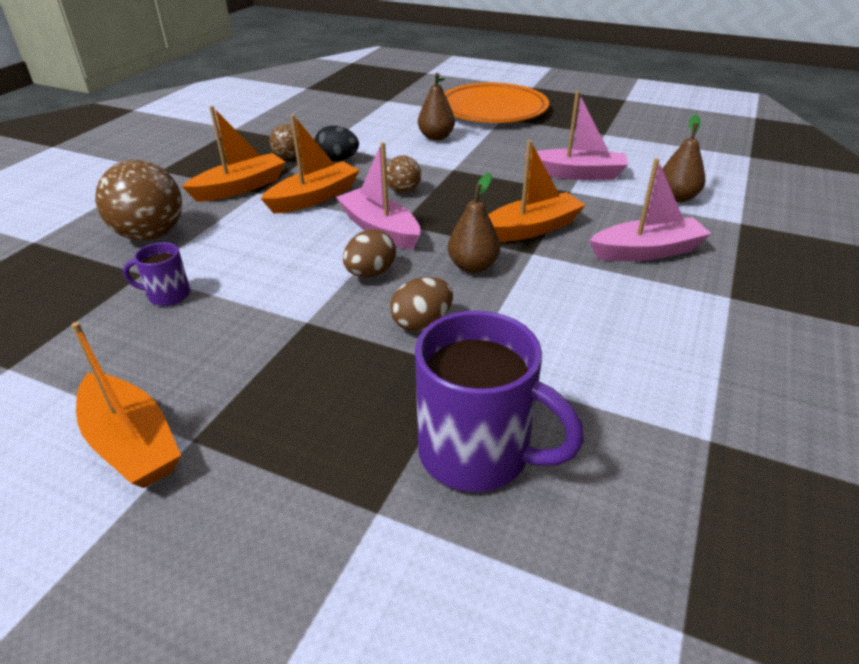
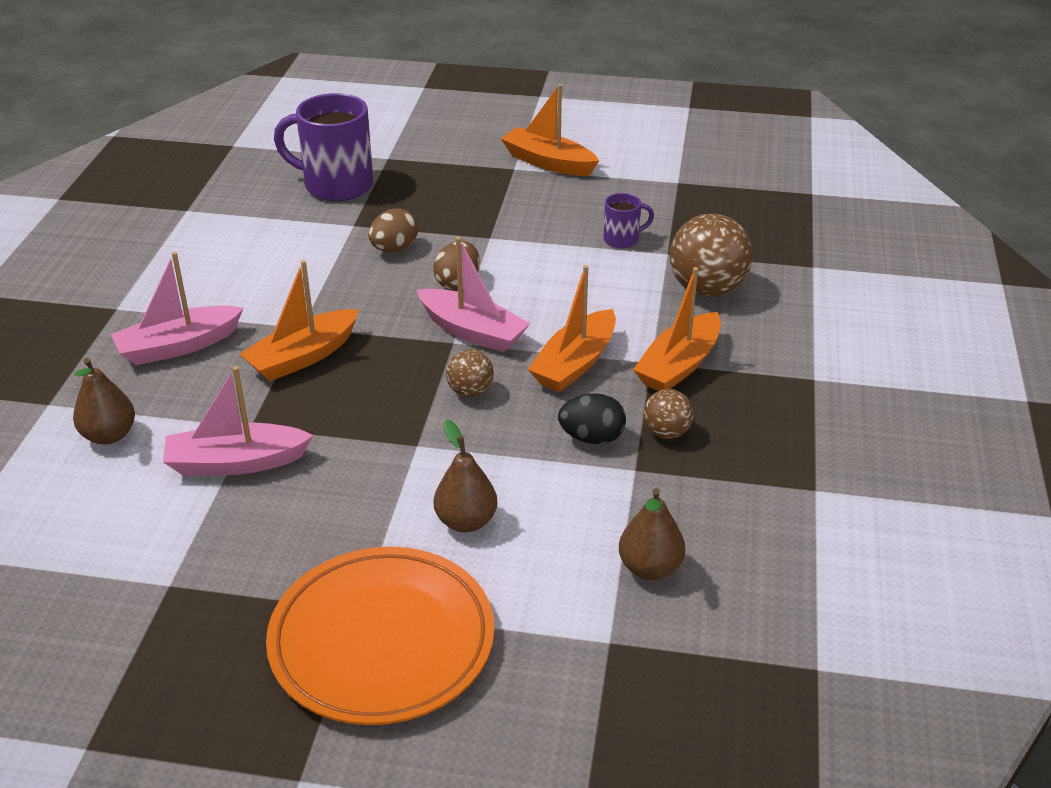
camera: 165 degrees right, 0 degrees up
(473, 266) = (361, 303): brown pear -> brown pear (650, 568)

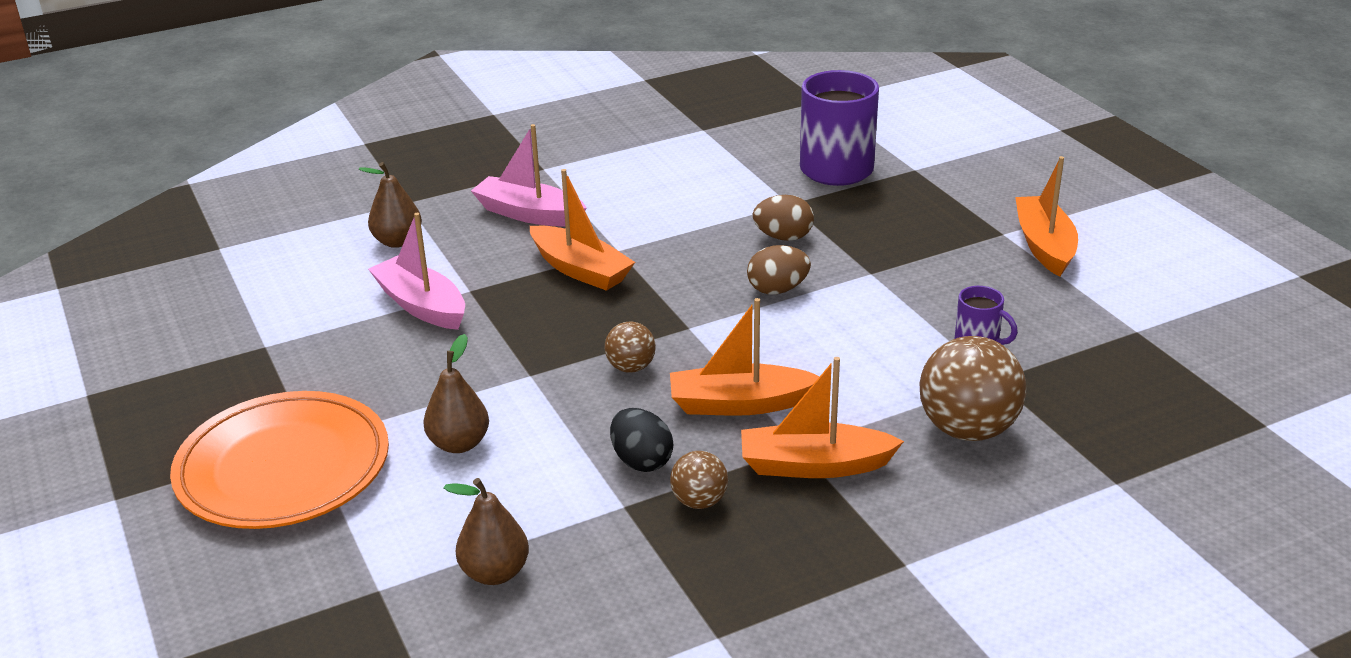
camera: 55 degrees right, 5 degrees down
(303, 357) = (580, 270): orange boat -> orange boat turned 150 degrees counterclockwise
(472, 331) = (717, 329): pink boat -> none

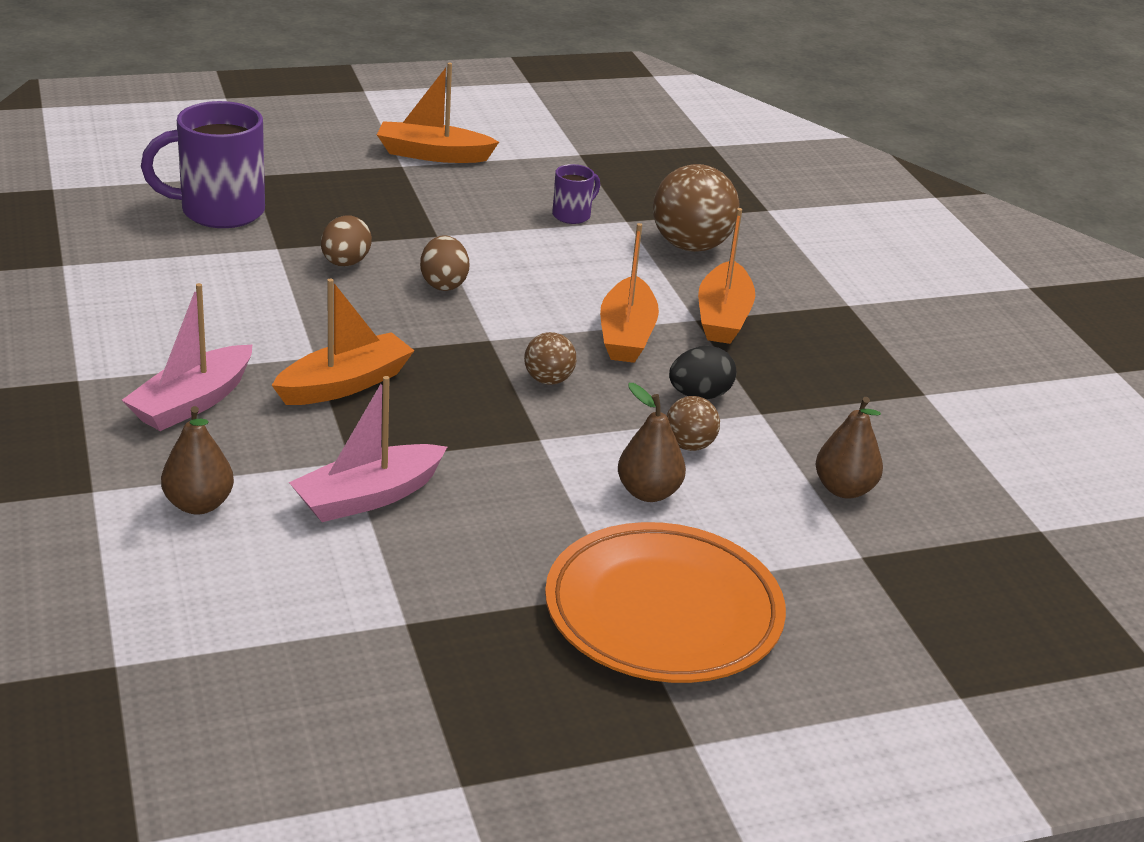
camera: 85 degrees left, 0 degrees up
(699, 501) = (761, 376): brown ball -> brown ball (689, 445)

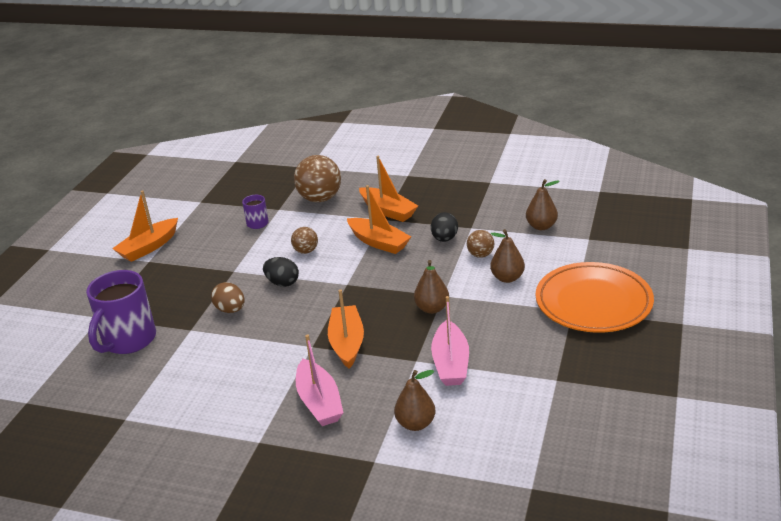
camera: 50 degrees left, 0 degrees up
(443, 284) = (282, 283): brown egg -> black egg
(495, 438) = (432, 308): none -> brown pear
(548, 380) = (397, 277): brown ball -> brown ball (306, 251)

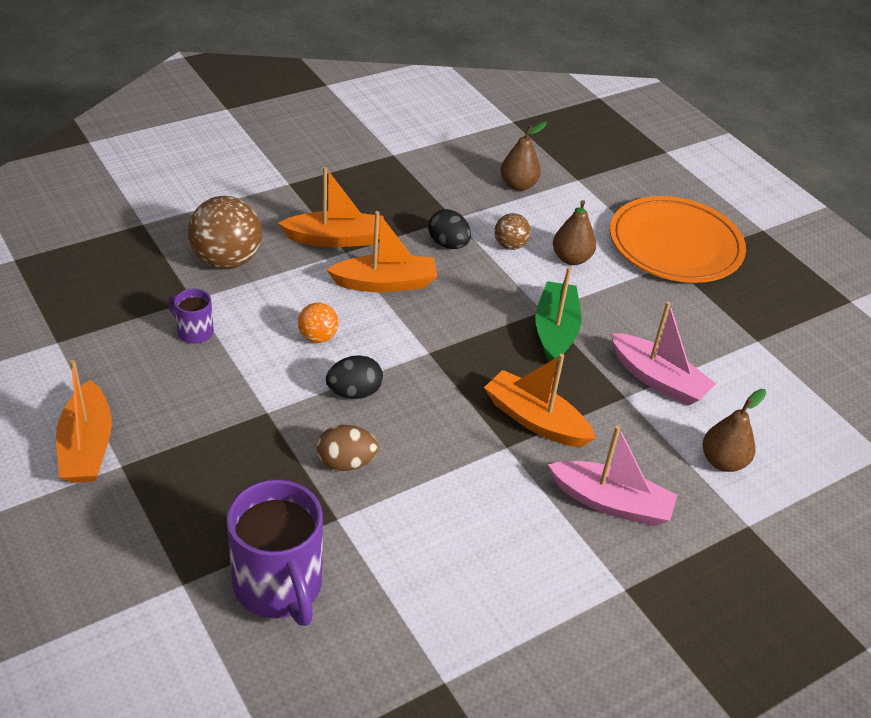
camera: 55 degrees left, 10 degrees up
(306, 251) = (318, 337): brown ball -> orange ball
(432, 308) = (555, 331): brown pear -> green boat

